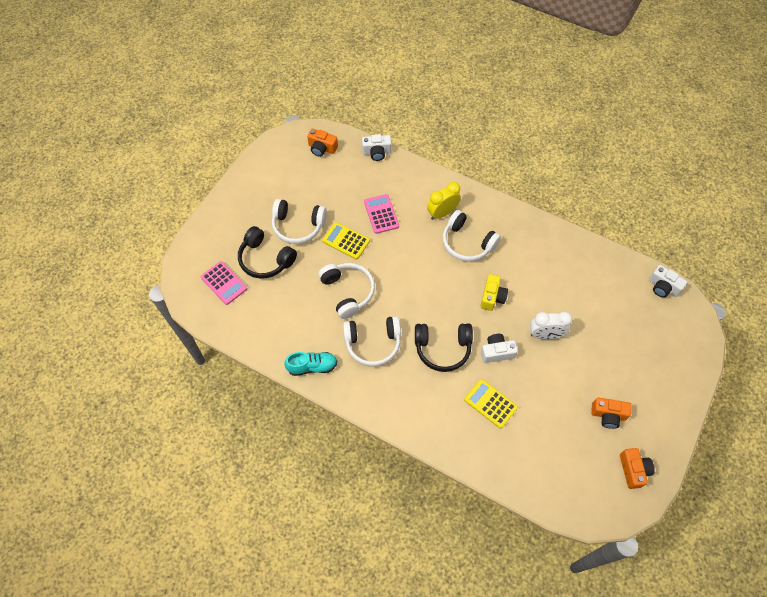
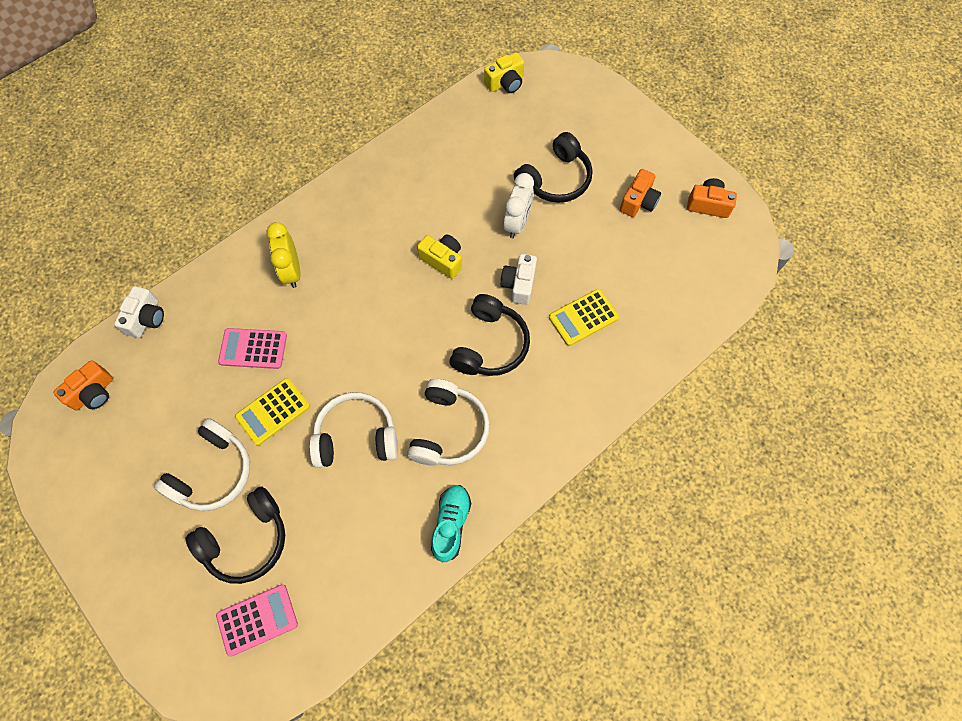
camera: 70 degrees left, 5 degrees up
(467, 243) = (352, 259): white headphones -> none
(596, 349) = (555, 179): none -> black headphones
(663, 287) = (505, 83): white camera -> yellow camera

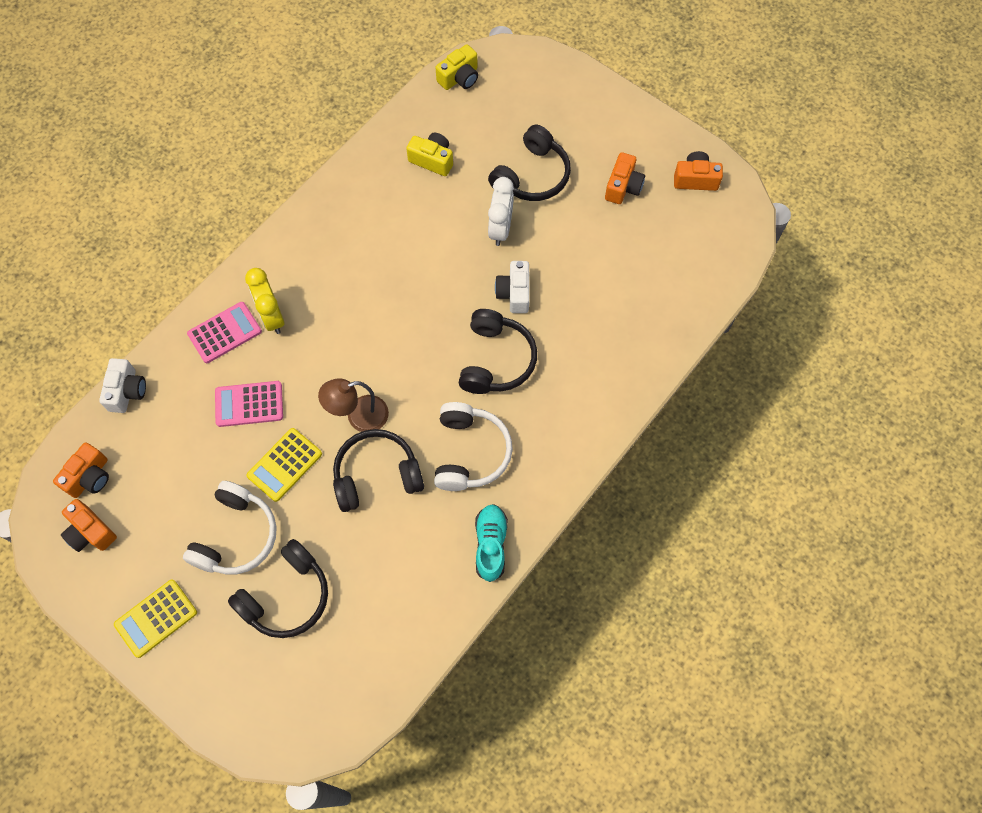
camera: 10 degrees left, 0 degrees up
(81, 445) = (90, 532): none -> orange camera
(257, 620) = (315, 670): pink calculator -> pink calculator (225, 333)
(351, 377) = (359, 417): none -> brown lamp
(356, 436) = (376, 475): white headphones -> black headphones
(442, 260) = (429, 280): yellow camera -> yellow camera (432, 160)
(583, 317) = (586, 317): yellow calculator -> yellow calculator (156, 618)

